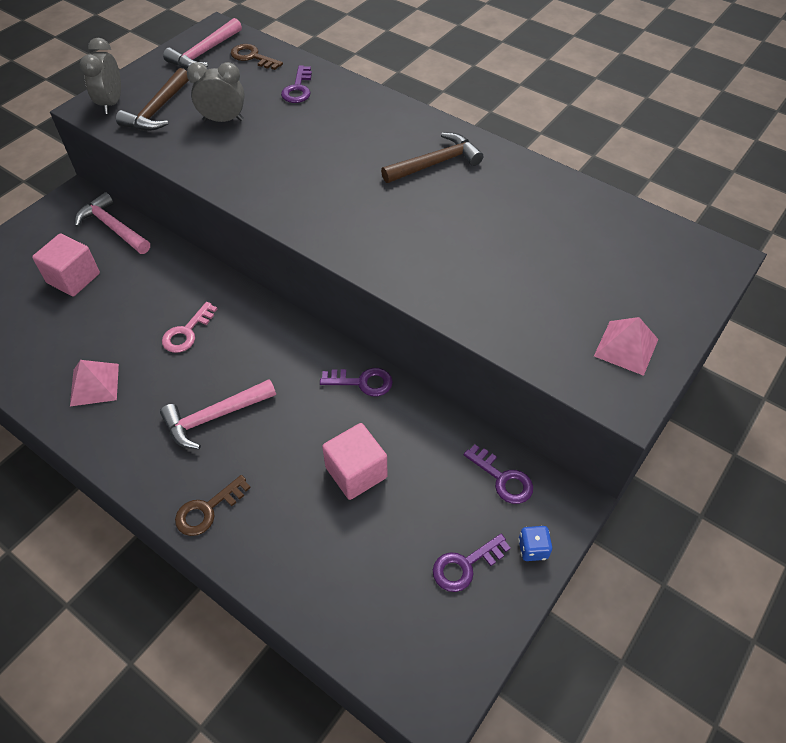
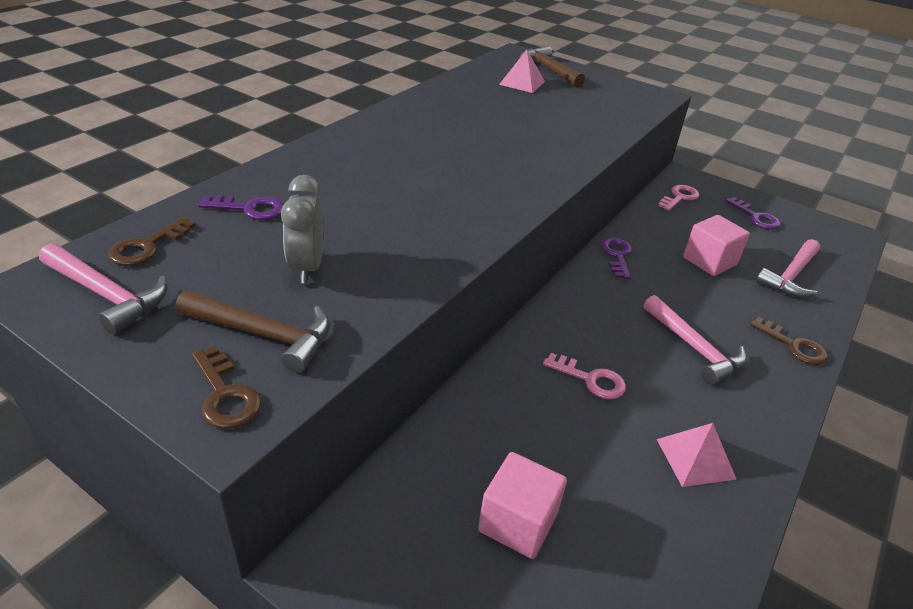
camera: 95 degrees left, 15 degrees down
(111, 103) = (225, 395): grey clock -> brown key
(113, 227) = (402, 488): pink hammer -> pink hammer (791, 276)
(435, 163) = (411, 135): brown hammer -> brown hammer (549, 70)
(503, 479) = (679, 197): purple key -> pink key
(533, 549) = (727, 191): blue dice -> none
(626, 347) = (612, 89): pink pyramid -> pink pyramid (522, 83)

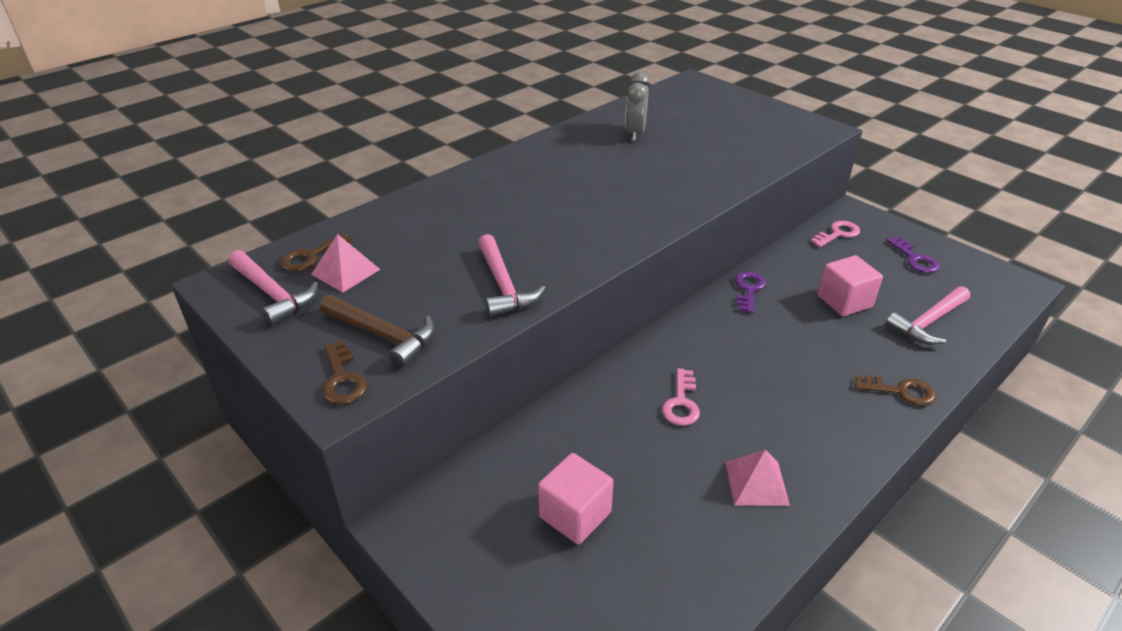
camera: 15 degrees right, 0 degrees up
(250, 209) = (399, 229): purple key -> none
(307, 267) = (432, 282): grey clock -> grey clock (635, 133)
(522, 83) = (686, 113): pink pyramid -> pink pyramid (345, 271)
(549, 70) = (719, 99): brown hammer -> none
(591, 379) = (681, 403): pink key -> pink key turned 60 degrees clockwise
(694, 348) = (795, 384): pink hammer -> pink hammer (503, 286)
(793, 345) = (901, 391): brown key -> brown key turned 45 degrees counterclockwise

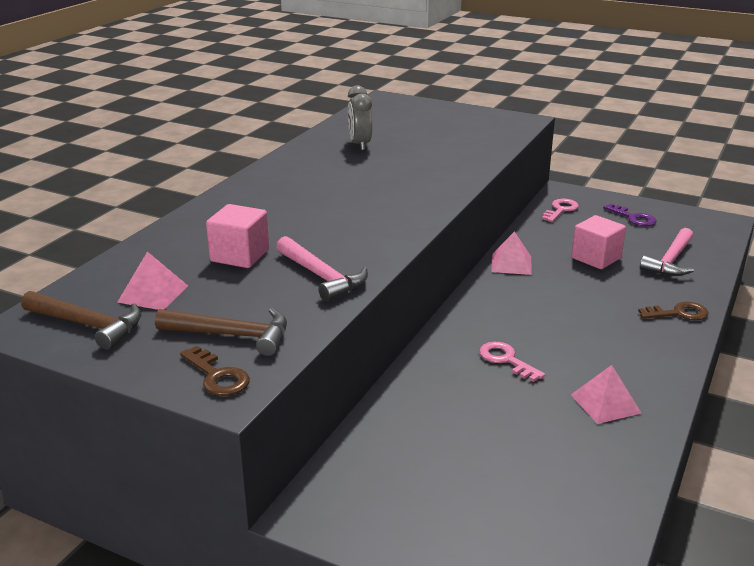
camera: 20 degrees left, 10 degrees down
(273, 294) = (88, 325): pink hammer -> brown hammer
(311, 256) = (105, 288): brown key -> none
(575, 514) = (465, 464): pink cube -> pink cube (240, 256)
(681, 403) = (506, 360): pink key -> pink key turned 150 degrees clockwise
(749, 289) = (511, 264): purple key -> pink pyramid

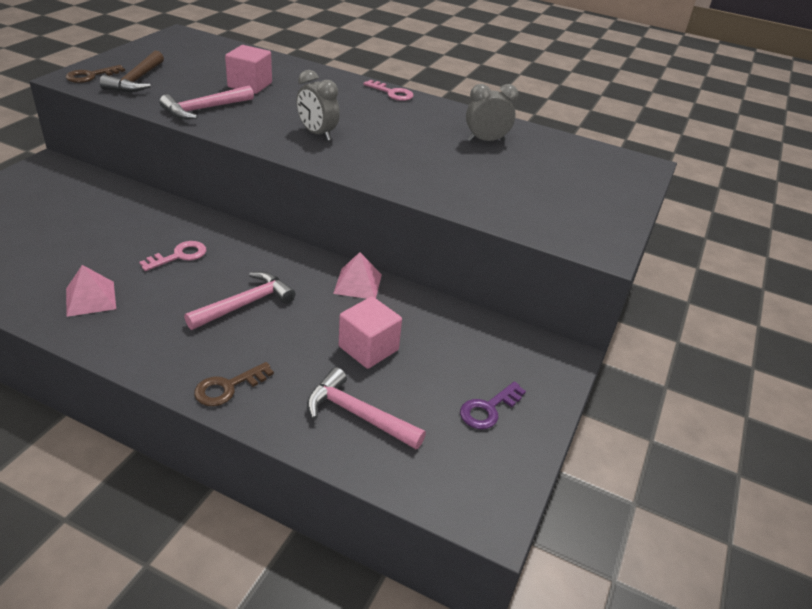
camera: 85 degrees right, 10 degrees up
(88, 325) = (172, 47): brown hammer -> none
(153, 293) = (204, 61): pink pyramid -> none
(370, 213) = (317, 134): none -> grey clock
(560, 210) = (503, 344): pink key -> pink key (392, 93)
(568, 315) = (245, 304): none -> pink hammer
(679, 313) = (228, 387): brown key -> brown key turned 60 degrees clockwise

